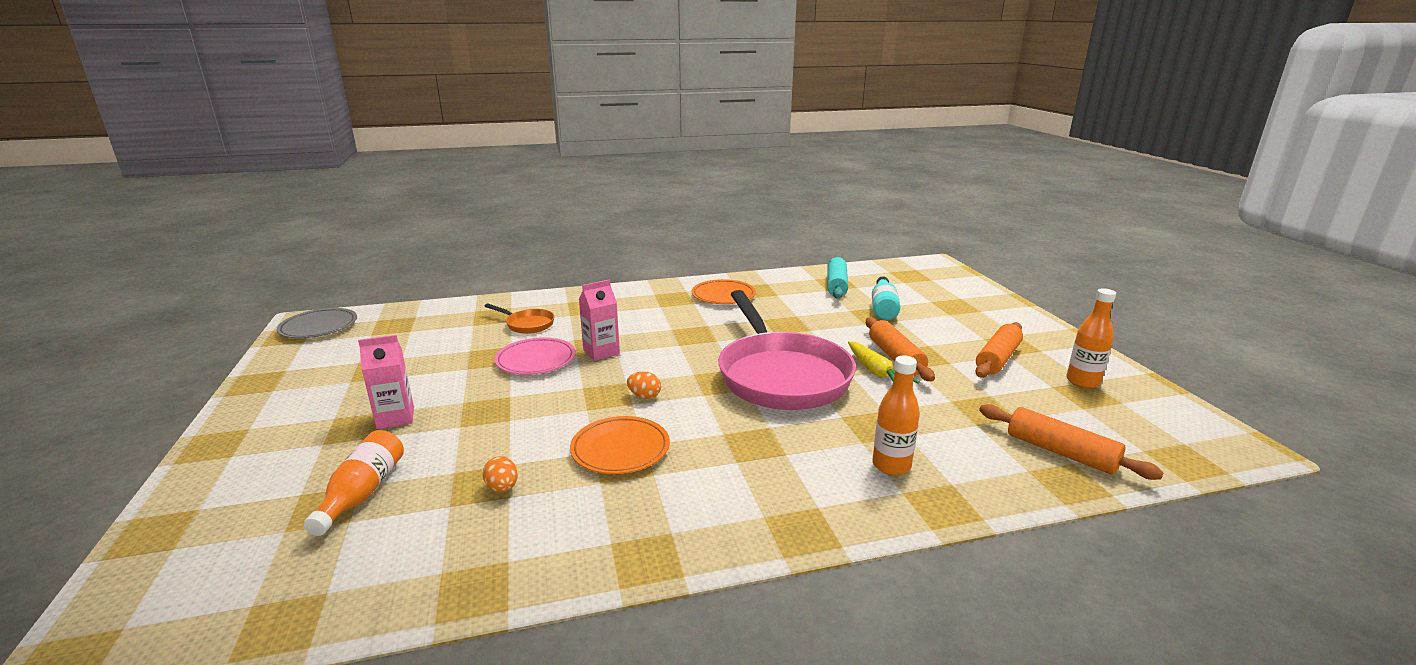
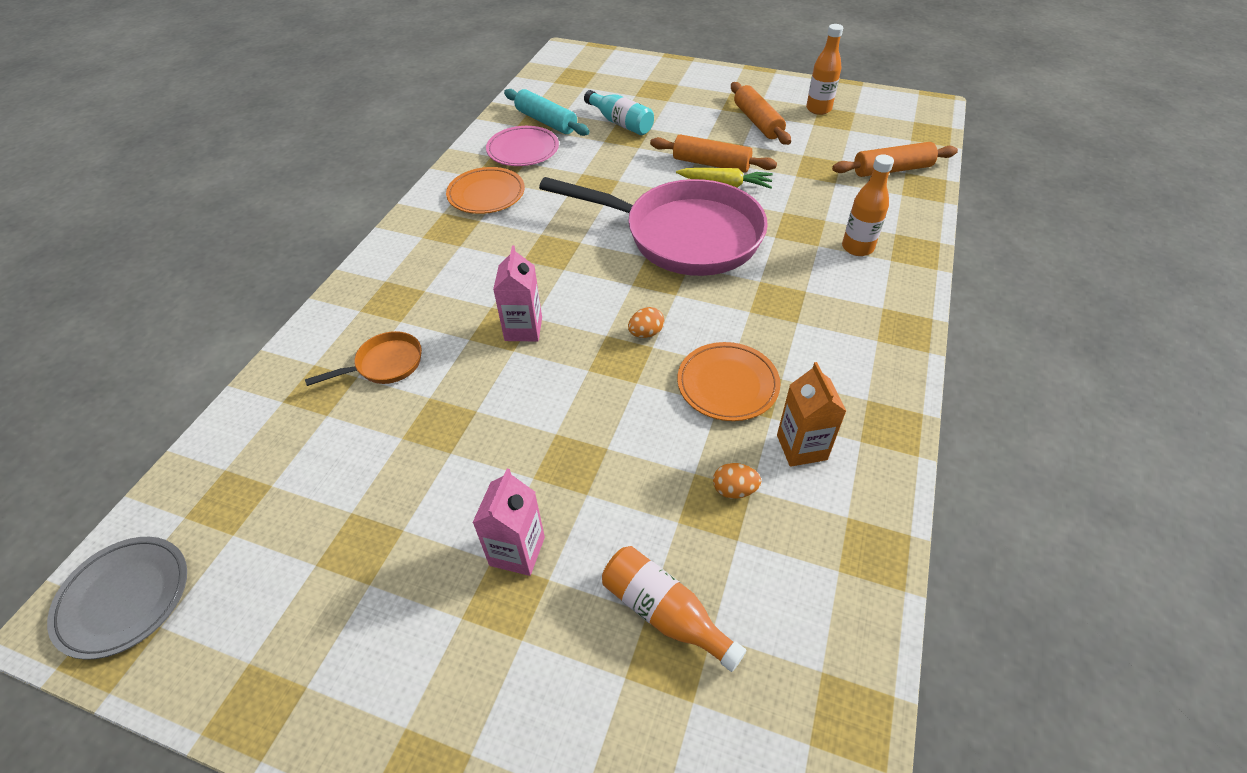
camera: 55 degrees left, 25 degrees up
(536, 360) = (490, 386): pink plate -> pink plate (523, 150)
(576, 509) = (801, 447): none -> orange carton

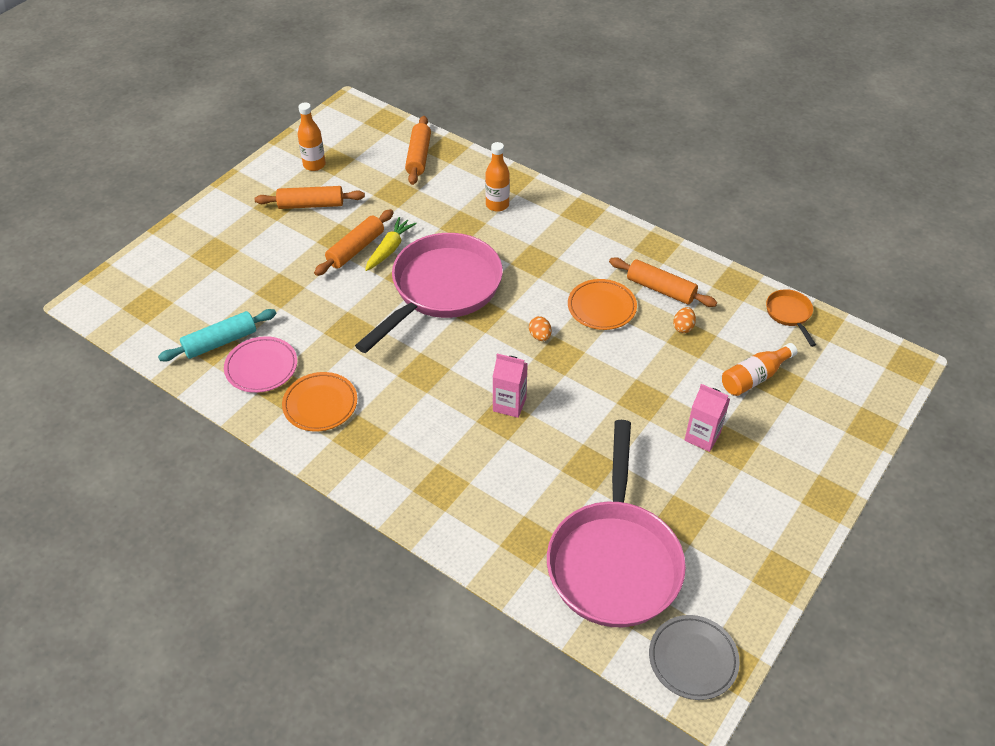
camera: 75 degrees left, 0 degrees up
(289, 478) = (614, 561): none -> pink pan
(385, 364) = (517, 496): orange pan -> orange pan (789, 314)
(621, 123) = (257, 290): turquoise bottle -> none
(801, 447) = (660, 289): orange carton -> orange rolling pin

